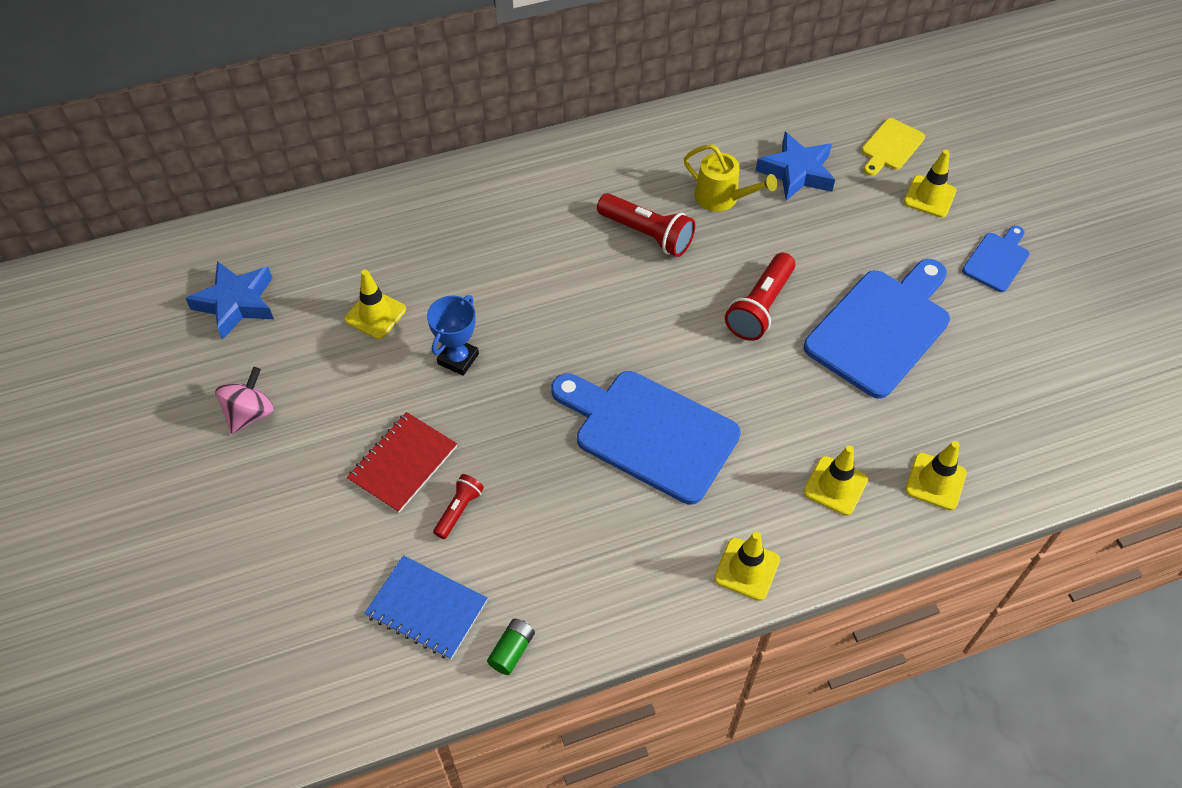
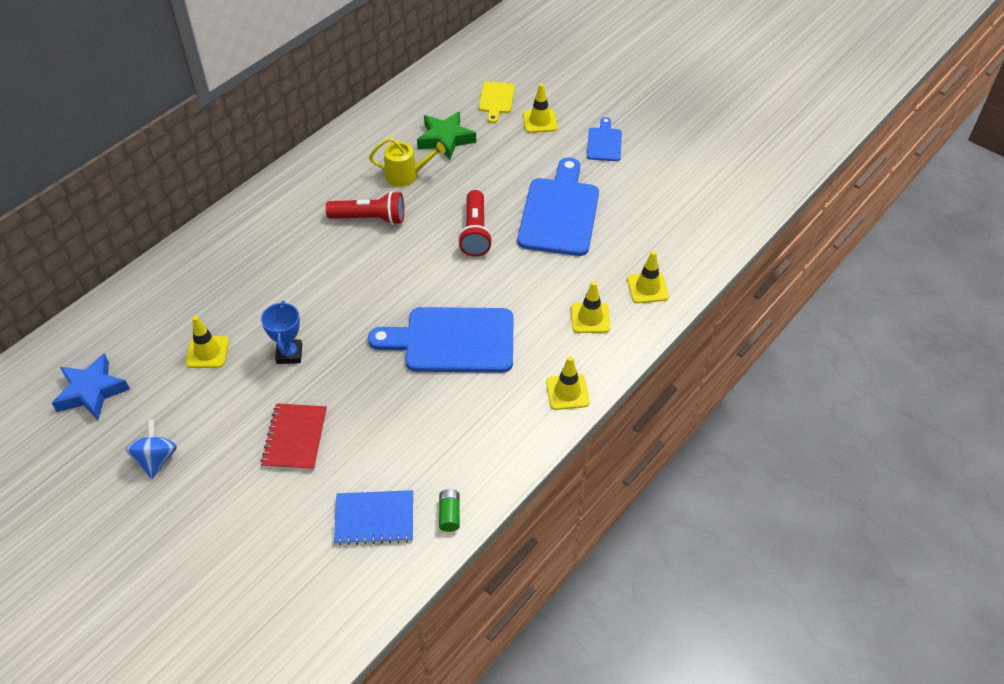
camera: 30 degrees left, 5 degrees down
(250, 413) = (156, 459): pink spinning top -> blue spinning top
(459, 510) = (355, 448): red flashlight -> none
(797, 172) = (445, 139): blue star -> green star

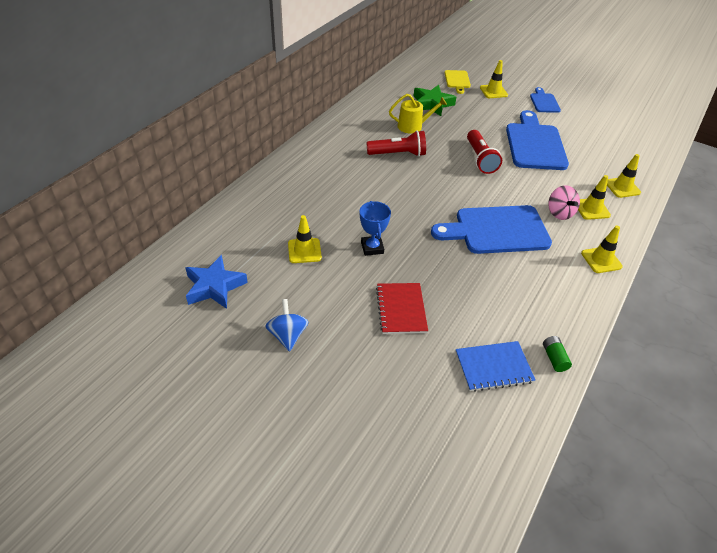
camera: 10 degrees left, 5 degrees down
(545, 321) = (559, 213): none -> pink spinning top

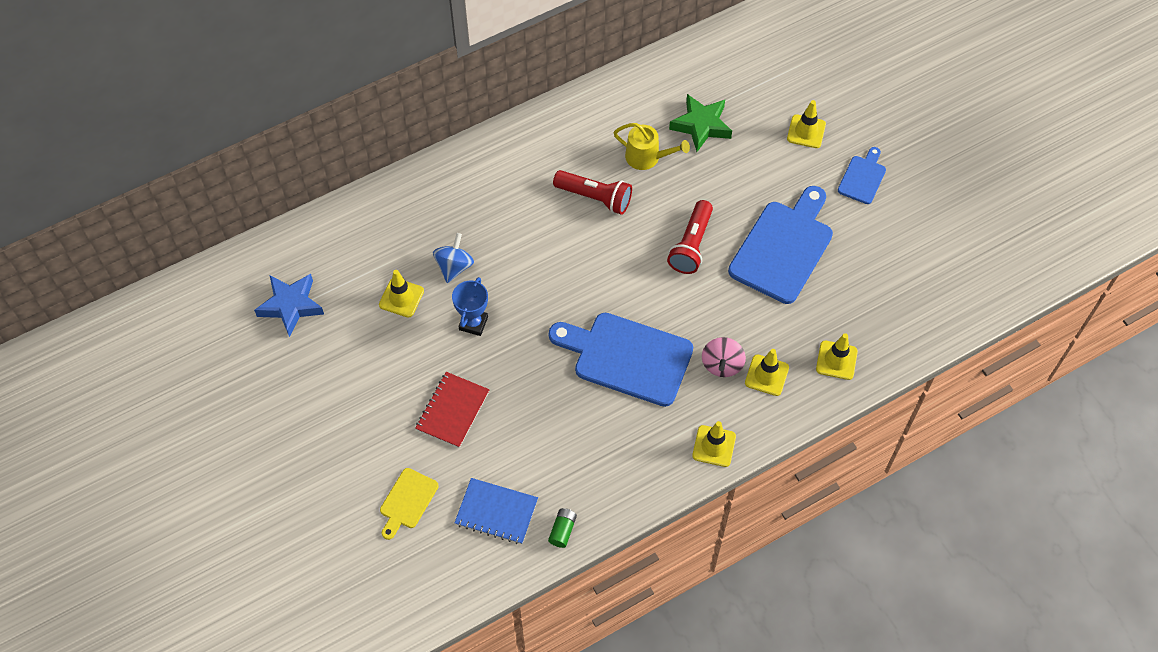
camera: 30 degrees right, 15 degrees up
(288, 335) = (328, 392): blue spinning top -> blue spinning top (454, 266)
(457, 80) = (771, 92): yellow cutting board -> yellow cutting board (407, 501)

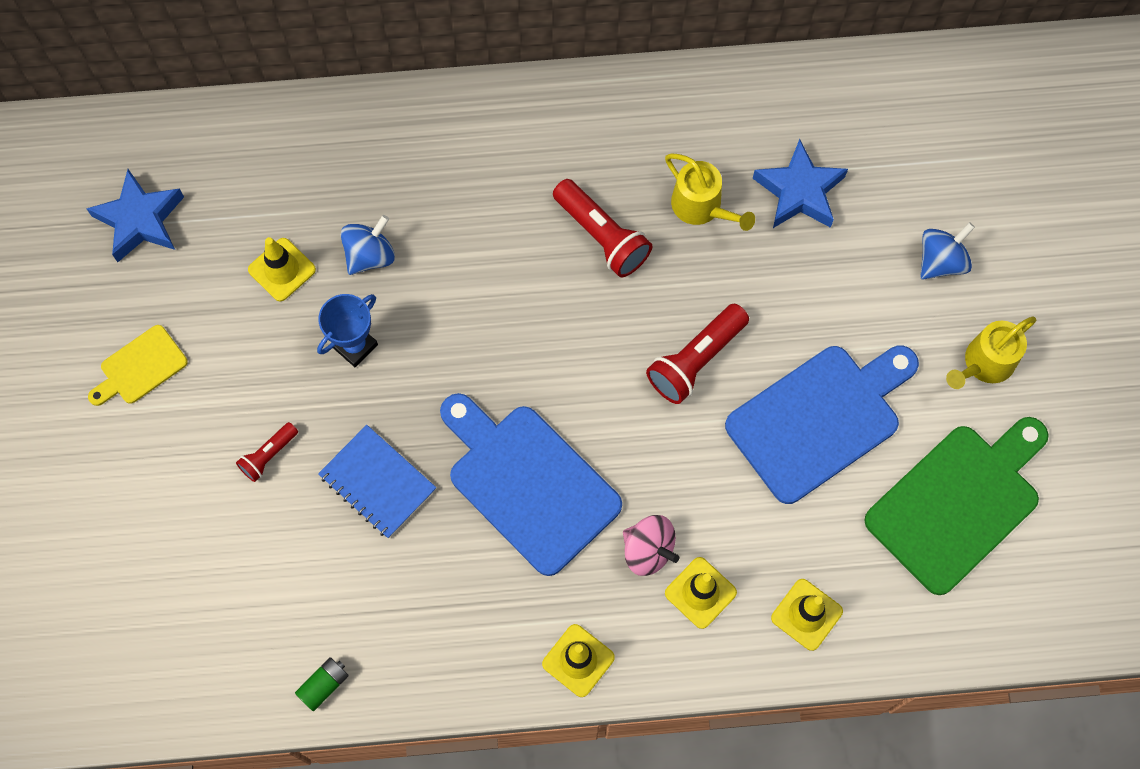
camera: 25 degrees right, 10 degrees up
(407, 501) = (152, 553): yellow cutting board -> yellow cutting board (140, 367)
(452, 410) = (268, 455): red notebook -> red flashlight
(496, 512) = (254, 620): blue notebook -> blue notebook (377, 482)
(701, 126) = (799, 191): green star -> blue star
(722, 365) = (648, 550): pink spinning top -> pink spinning top turned 90 degrees counterclockwise
(806, 131) = (941, 261): yellow traffic cone -> blue spinning top
(862, 177) = (984, 363): blue cutting board -> yellow watering can
(890, 260) = (958, 503): none -> green cutting board

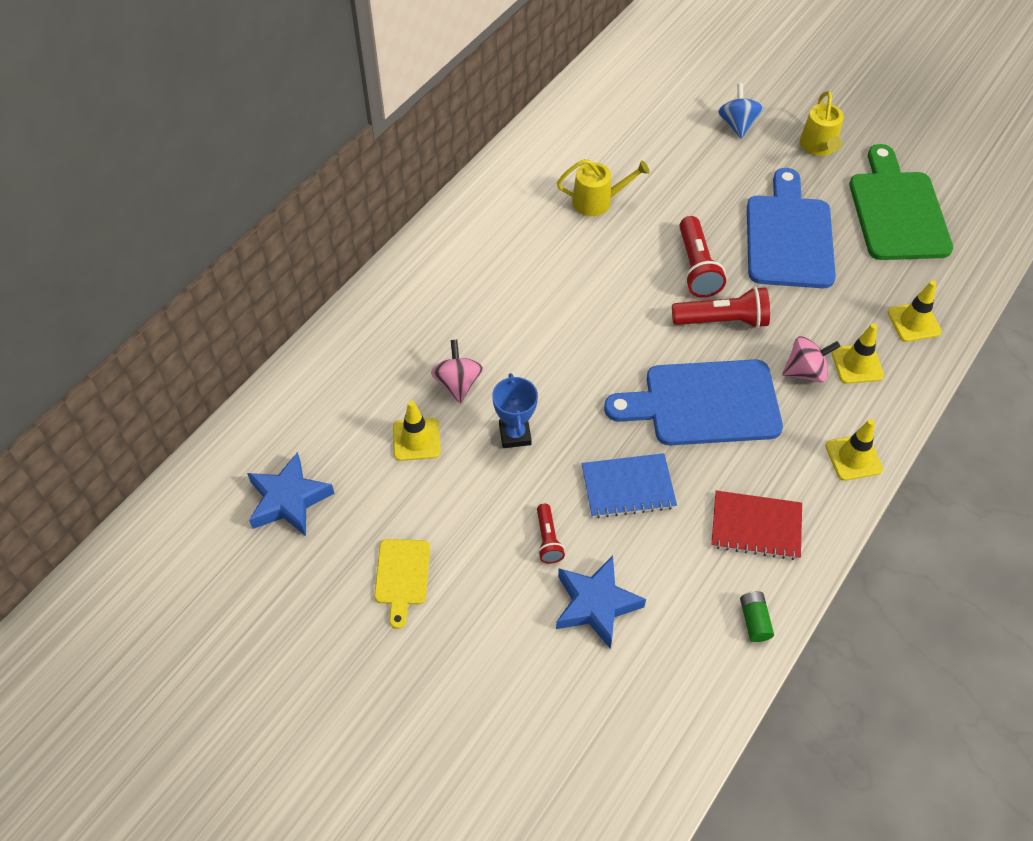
camera: 50 degrees left, 15 degrees down
(370, 255) = (458, 383): blue spinning top -> pink spinning top
(425, 622) = (756, 526): none -> red notebook
(602, 236) = (568, 258): red flashlight -> red flashlight (722, 320)
(799, 191) = (633, 154): blue star -> blue star (596, 604)

